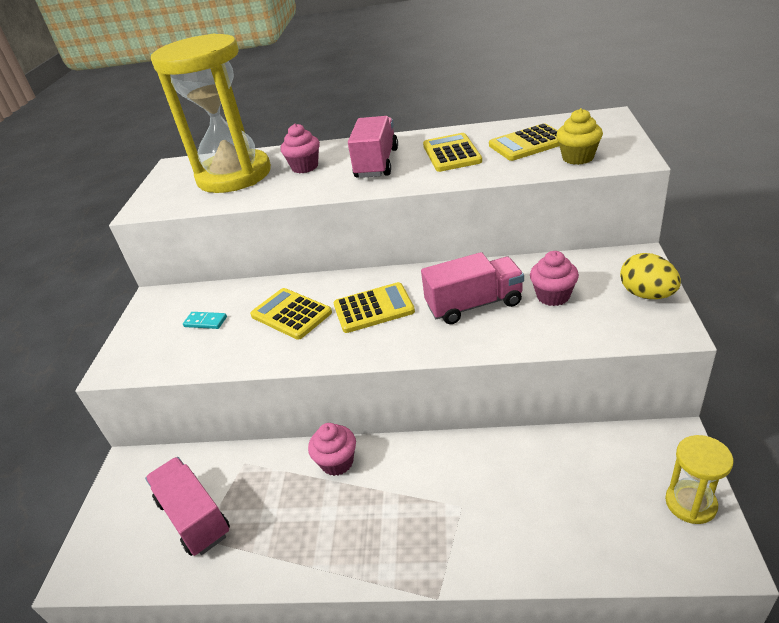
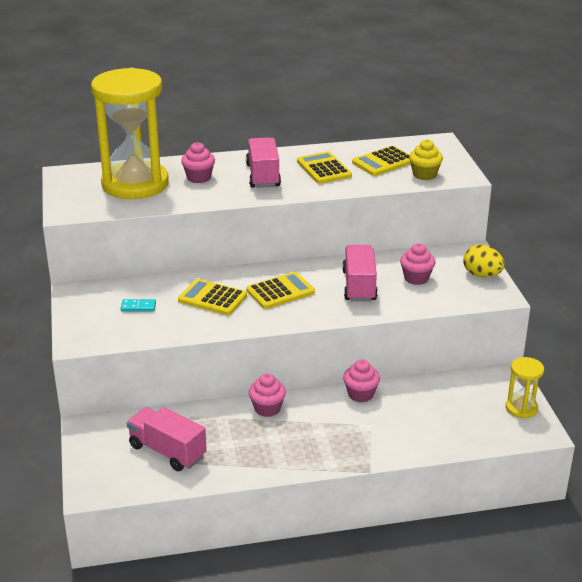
camera: 20 degrees left, 5 degrees down
(461, 452) = (360, 394): none -> pink cupcake
(474, 305) = (359, 286): pink truck -> pink truck turned 60 degrees counterclockwise

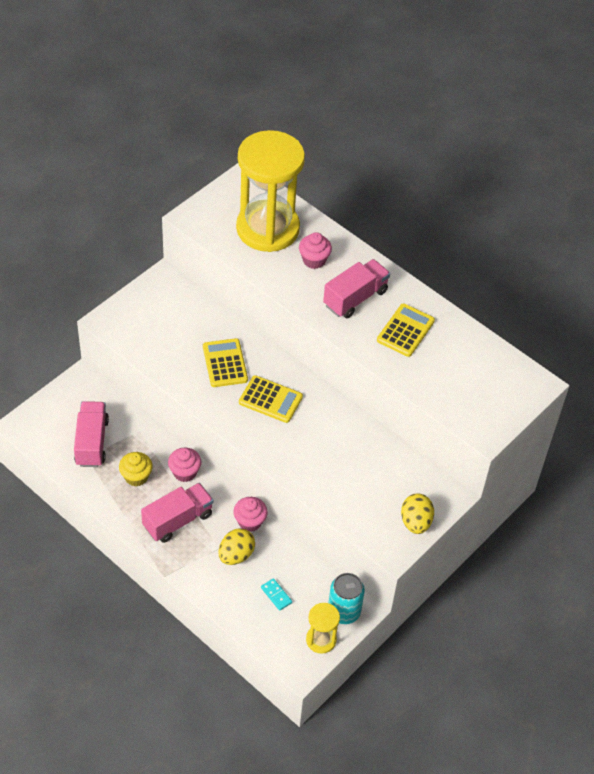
camera: 50 degrees right, 20 degrees up
(138, 307) = (176, 327): turquoise domino -> turquoise domino (276, 595)
(359, 286) = (323, 446): pink truck -> pink truck (178, 520)
(383, 162) = (457, 364): yellow calculator -> none
(388, 417) = (236, 555): none -> yellow egg
(416, 278) = (369, 478): pink cupcake -> none
(424, 175) = (461, 404): yellow cupcake -> yellow cupcake (136, 477)
(502, 384) = (344, 611): none -> turquoise can

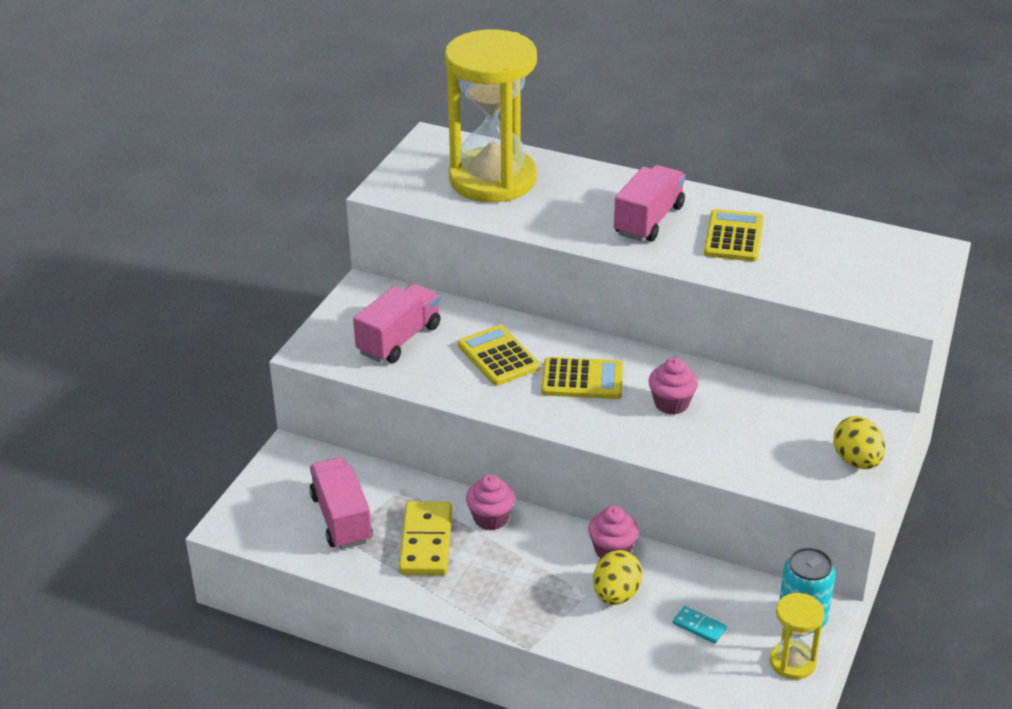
camera: 15 degrees left, 15 degrees down
(136, 477) = (426, 541): yellow cupcake -> yellow domino
(178, 520) = (512, 577): pink truck -> pink truck (399, 339)
(314, 260) = (571, 196): pink cupcake -> pink cupcake (671, 403)

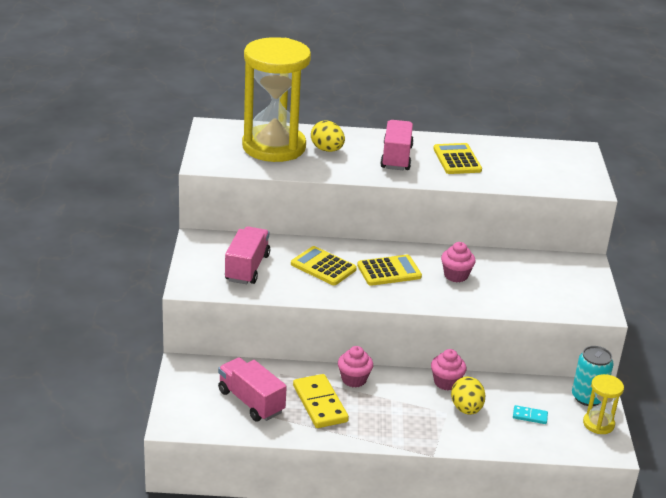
camera: 25 degrees left, 5 degrees down
(857, 461) = (590, 288): yellow egg -> yellow egg (327, 150)

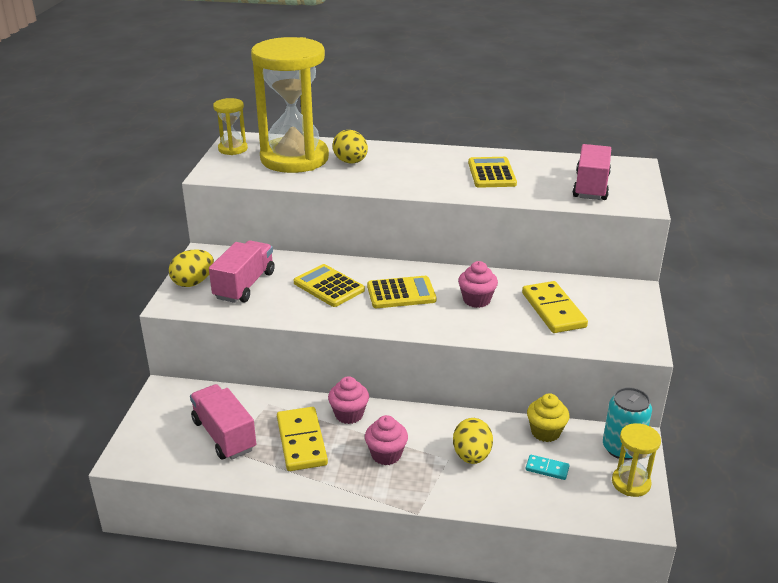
camera: 10 degrees right, 0 degrees up
(199, 266) = (193, 282): none -> yellow egg
(211, 137) = (233, 149): none -> yellow hourglass
(396, 157) = (424, 170): pink truck -> pink truck (591, 187)
(446, 382) = (455, 422): pink cupcake -> pink cupcake (386, 455)
(523, 282) = (553, 310): none -> yellow domino
(523, 387) = (545, 432): none -> yellow cupcake

